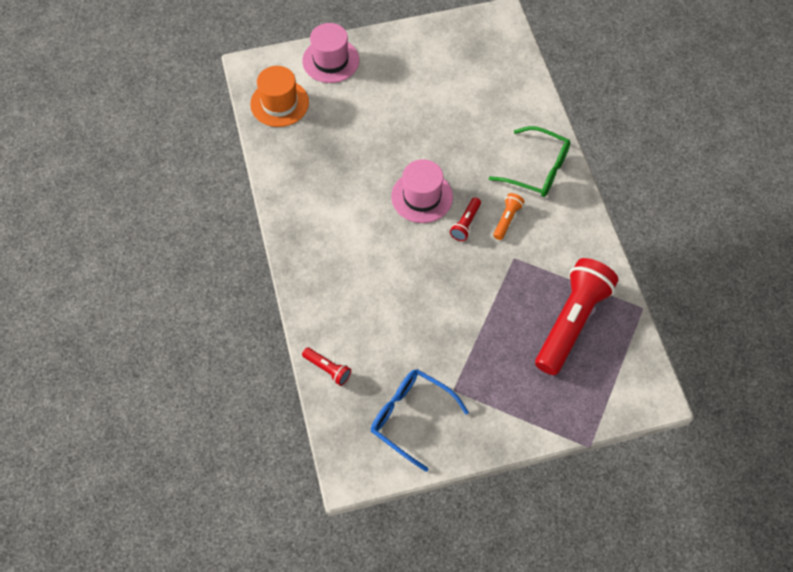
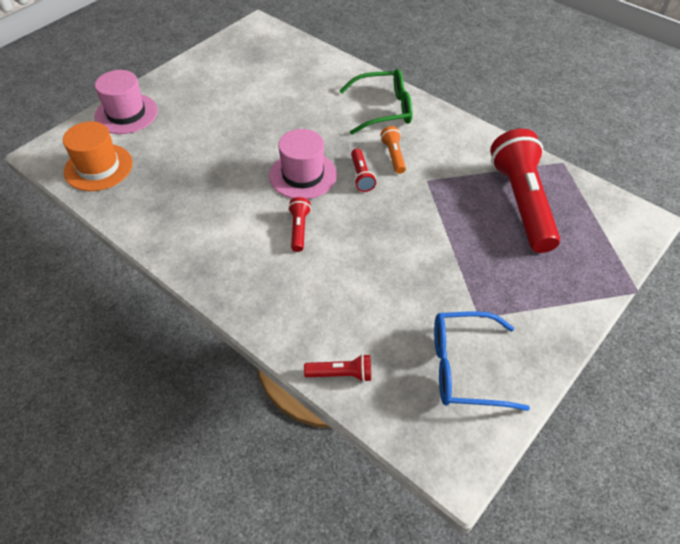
camera: 35 degrees left, 10 degrees down
(383, 243) = (299, 229): none -> red flashlight

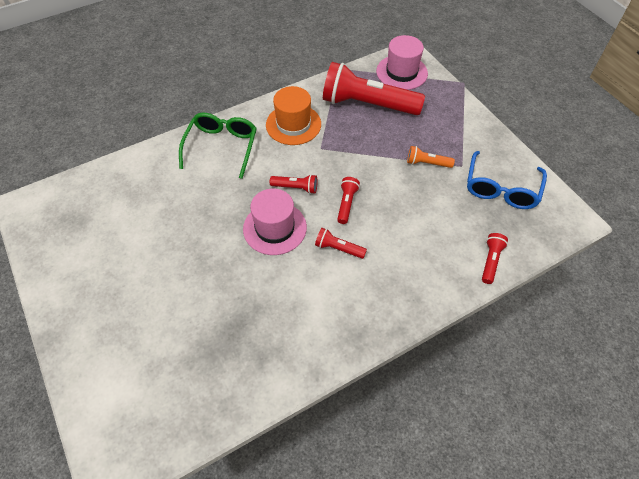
camera: 70 degrees left, 5 degrees up
(98, 167) = (171, 410): orange hat -> orange hat (293, 124)
(126, 114) = (94, 366): pink hat -> pink hat (401, 72)
(360, 221) = (346, 204): none -> red flashlight
(393, 155) = (282, 159): orange flashlight -> orange flashlight (427, 163)

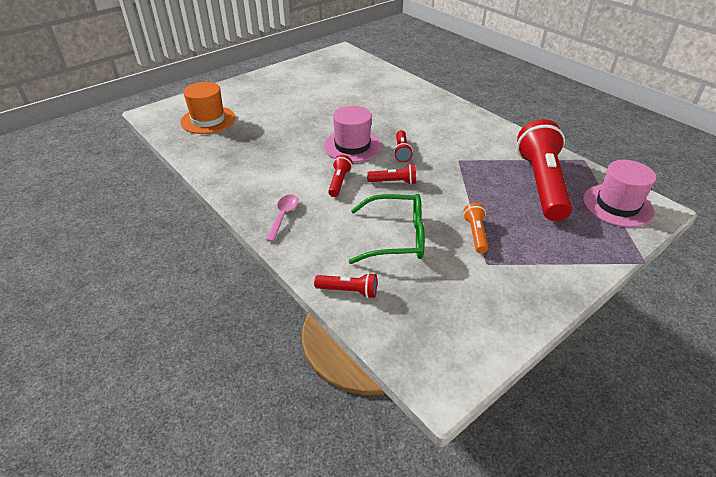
camera: 80 degrees right, 15 degrees down
(221, 147) = (431, 110): green glasses -> green glasses (396, 237)
(293, 124) = (480, 141): orange hat -> orange hat (208, 120)
(387, 303) = (283, 216): none -> pink spoon
(501, 189) = (464, 301): blue glasses -> none

